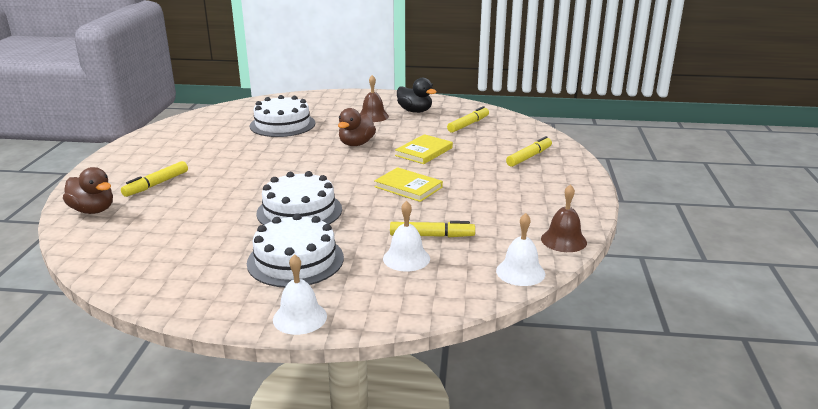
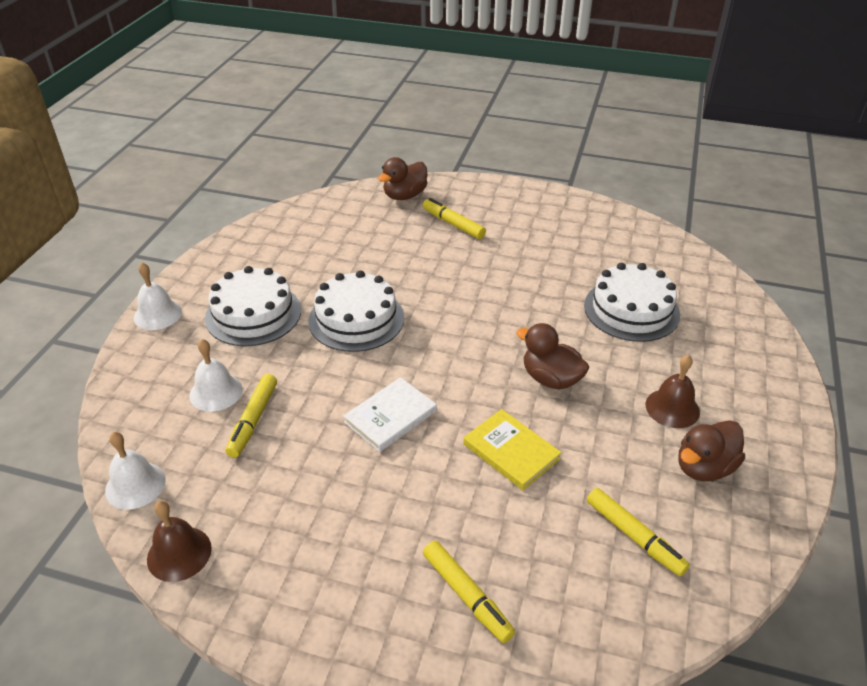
camera: 100 degrees right, 15 degrees up
(408, 187) = (390, 416): yellow book -> white book
(415, 111) = (704, 467): black duck -> brown duck

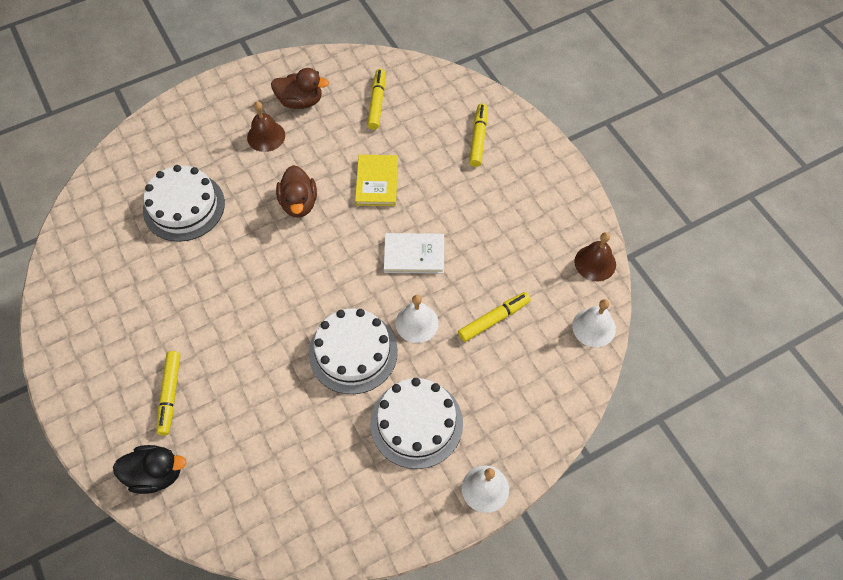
camera: 135 degrees left, 20 degrees up
(216, 392) = (499, 363): white bell -> white bell (417, 323)
(404, 196) = (156, 474): brown duck -> black duck

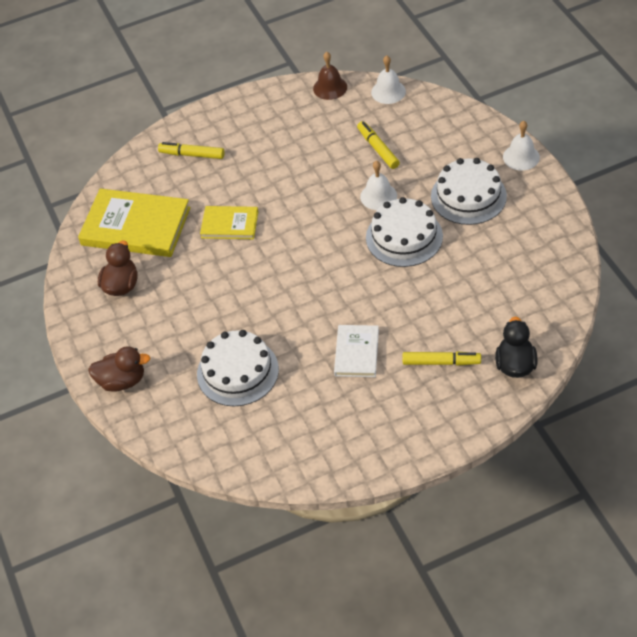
camera: 80 degrees left, 10 degrees down
(266, 136) = (161, 311): brown bell -> none
(299, 203) = (246, 281): brown duck -> brown duck (122, 381)
(377, 103) = (136, 226): yellow marker -> yellow book
(414, 255) = (311, 198): white book -> white book (356, 353)

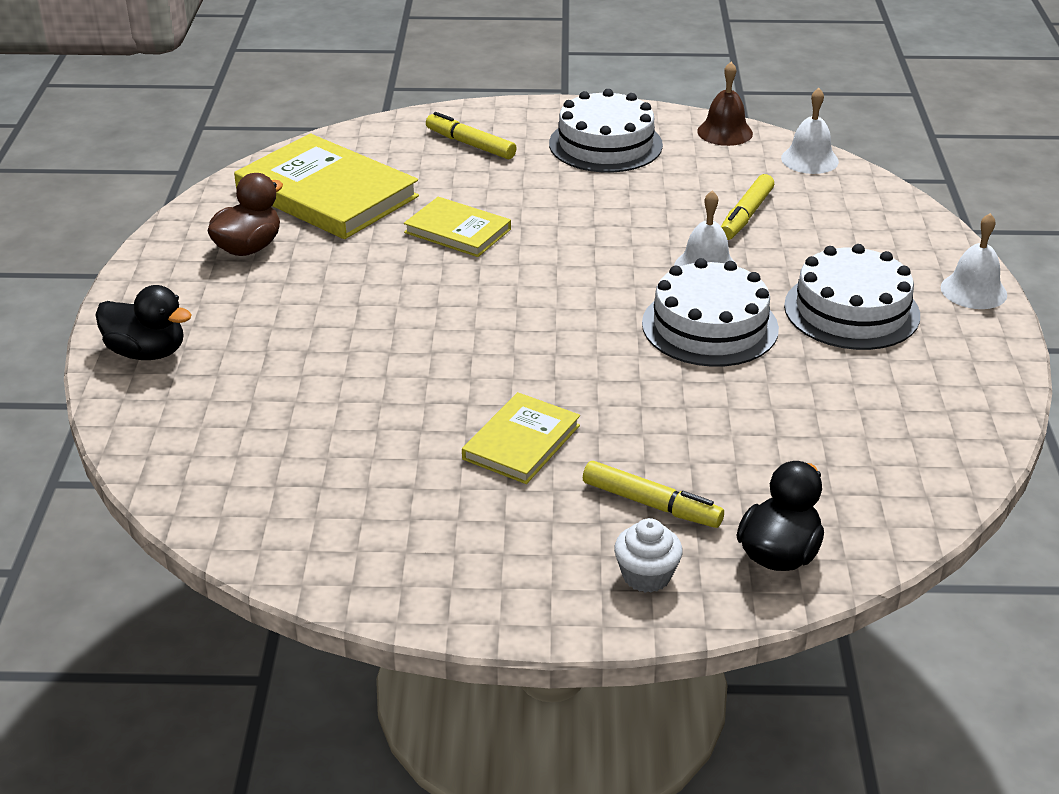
camera: 20 degrees right, 15 degrees down
(122, 381) = (147, 352): brown duck -> black duck
(237, 371) = (319, 400): white cake -> white cake (605, 144)
(356, 353) = (521, 442): white book -> yellow book
(378, 149) = (746, 215): yellow marker -> yellow marker turned 150 degrees counterclockwise
(463, 404) = (646, 576): none -> white cupcake

